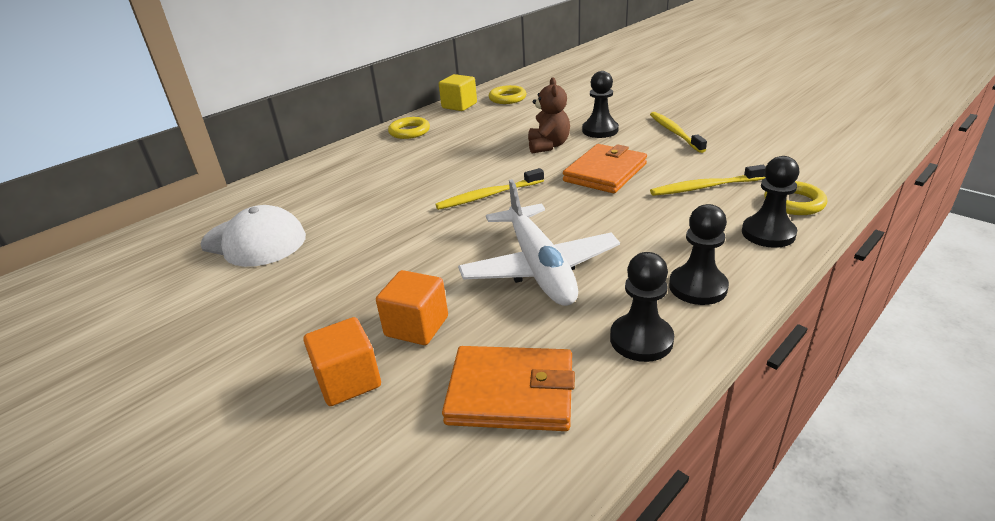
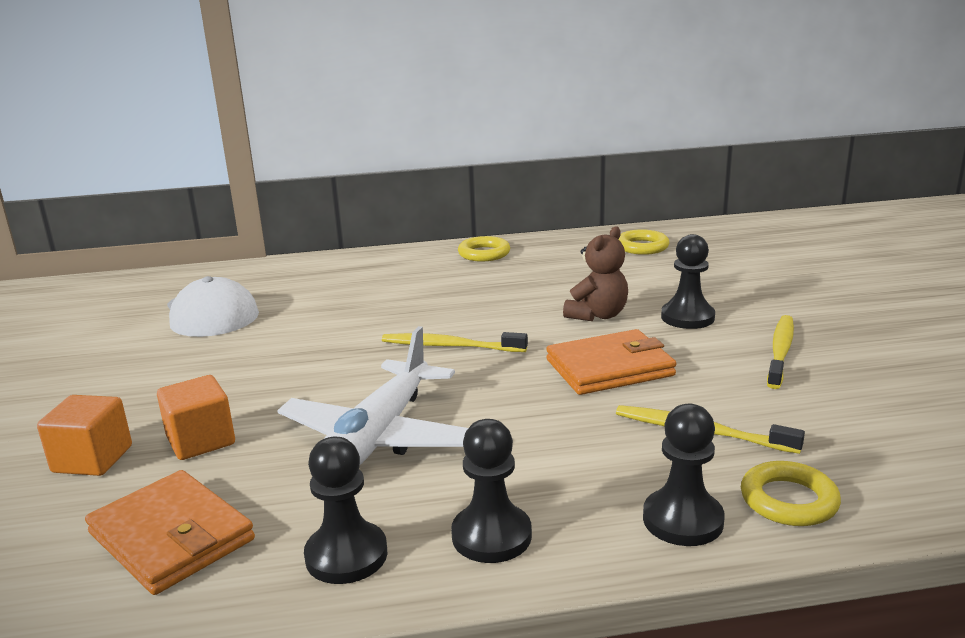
camera: 35 degrees right, 10 degrees down
(459, 105) = (577, 240): yellow cube -> none

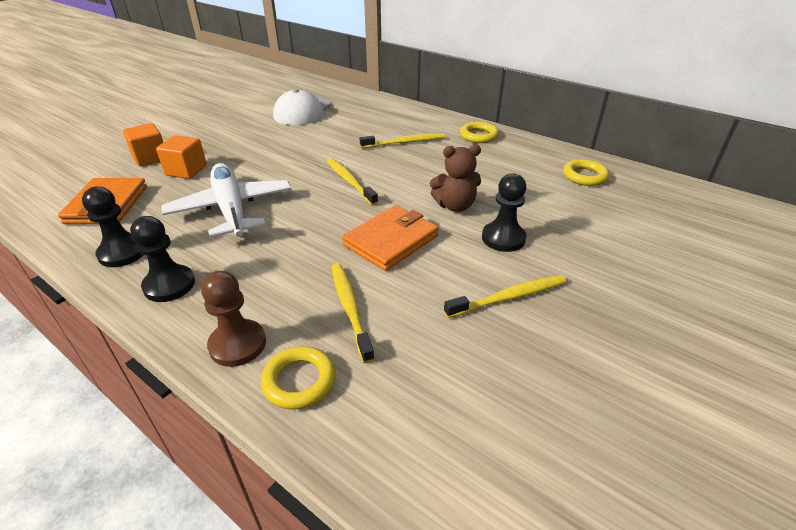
camera: 45 degrees right, 15 degrees up
(377, 438) = (231, 209): white plane -> white plane turned 90 degrees clockwise
(423, 289) = (405, 142): none -> yellow toothbrush
(610, 368) = (391, 240): orange wallet -> orange wallet turned 75 degrees counterclockwise
(682, 520) = (237, 344): black pawn -> brown pawn

